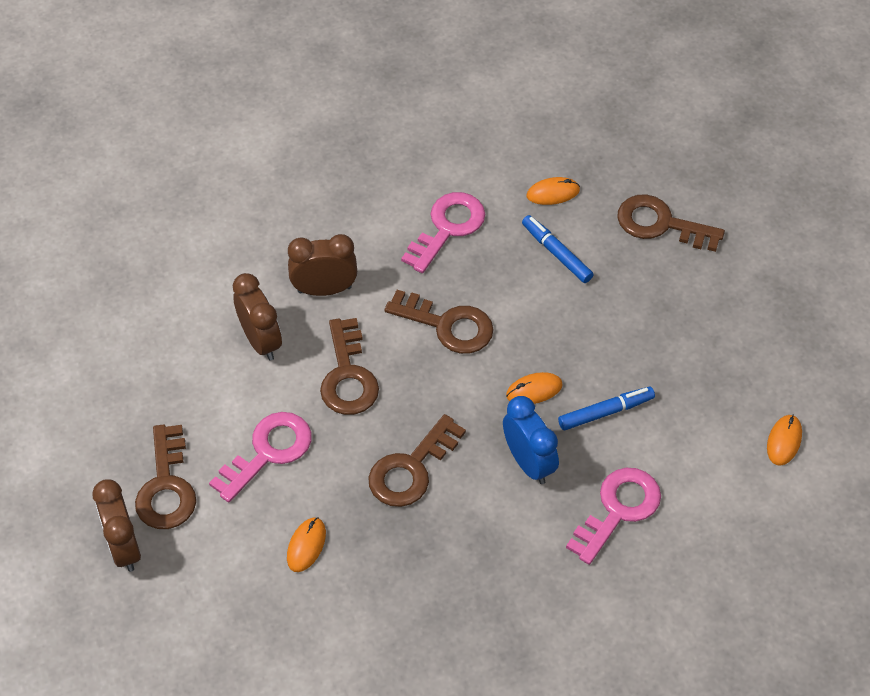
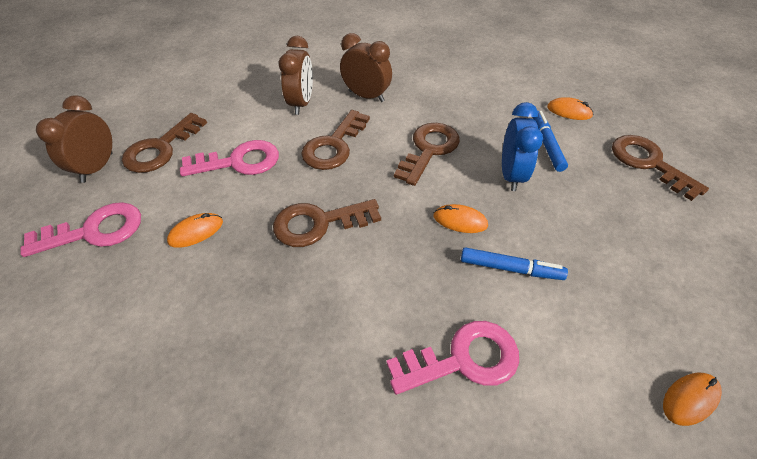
camera: 35 degrees right, 5 degrees down
(447, 228) = (476, 99): pink key -> pink key (95, 231)
(448, 325) = (429, 150): brown key -> brown key turned 120 degrees counterclockwise
(528, 463) = (412, 270): blue clock -> blue clock (511, 175)

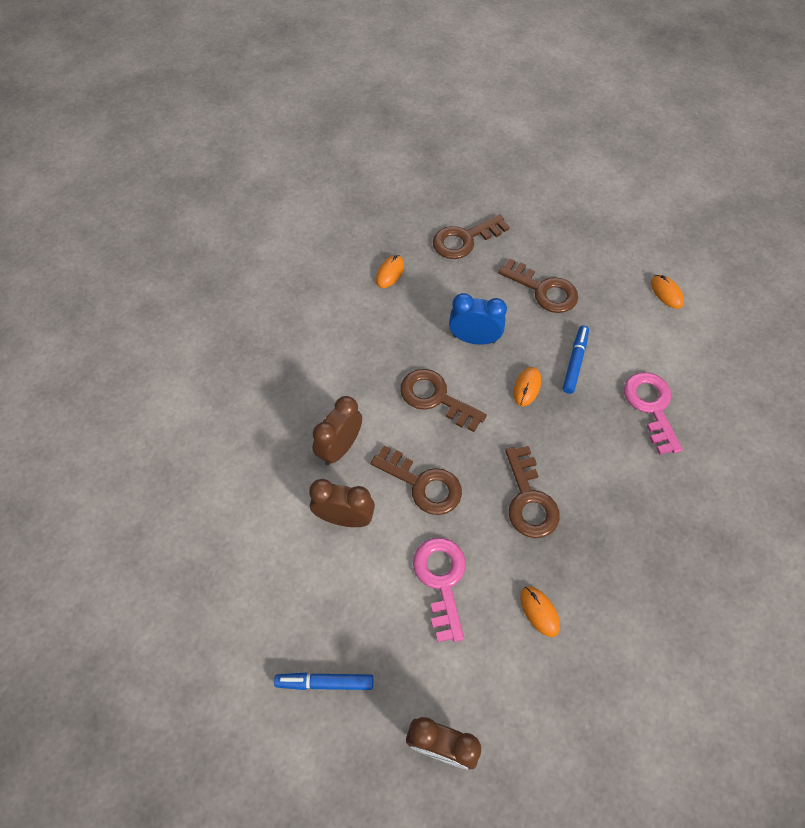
camera: 85 degrees left, 10 degrees up
(95, 231) = (538, 718): pink key -> none
(161, 148) = (413, 675): brown key -> brown key (543, 290)
(546, 144) = (436, 303): blue marker -> blue marker (325, 682)

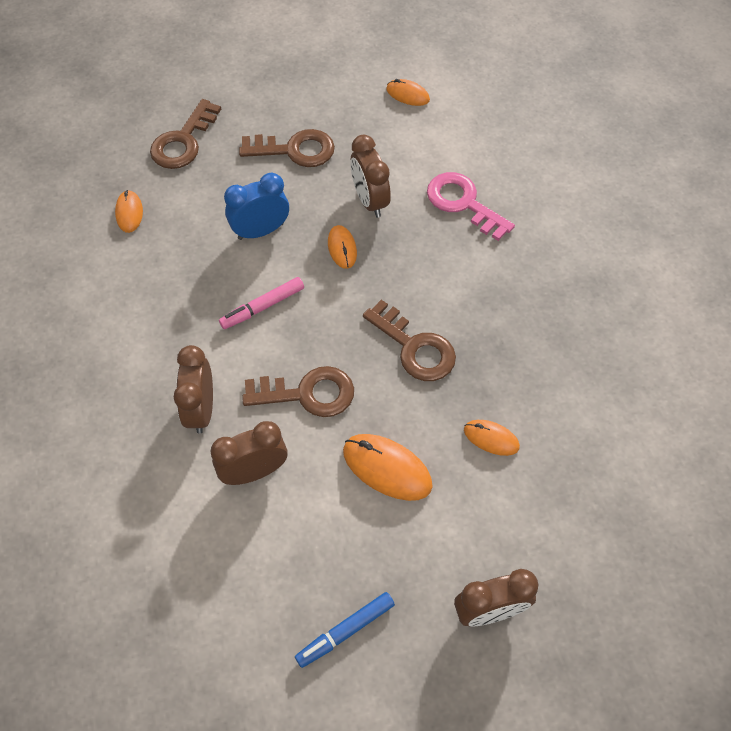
camera: 35 degrees left, 0 degrees up
(435, 398) = (262, 307): brown key -> pink marker
(441, 580) = (387, 468): pink key -> orange mouse
(575, 362) = (370, 201): blue marker -> brown clock

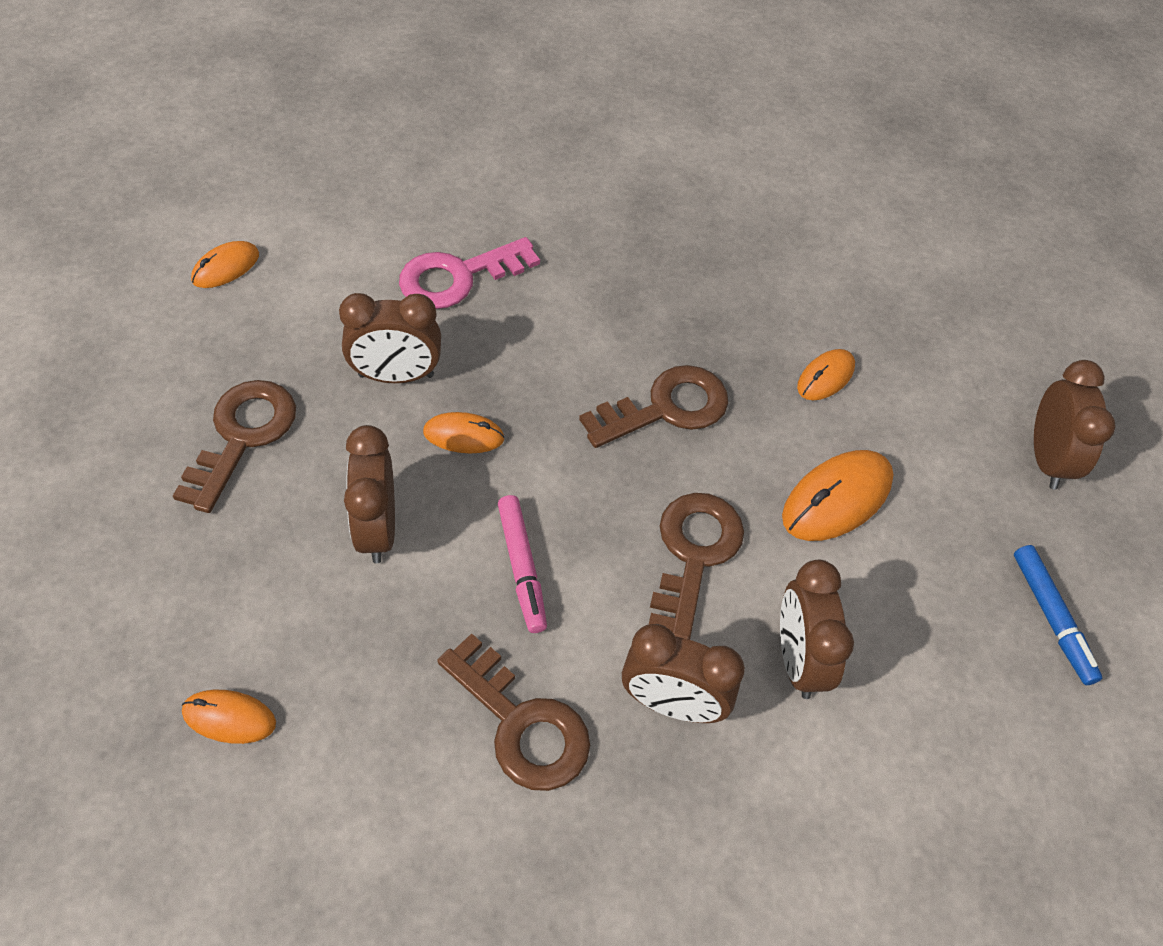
camera: 75 degrees left, 5 degrees down
(183, 141) = (119, 589): brown key -> brown key (522, 724)
(261, 231) = (377, 529): blue clock -> brown clock

